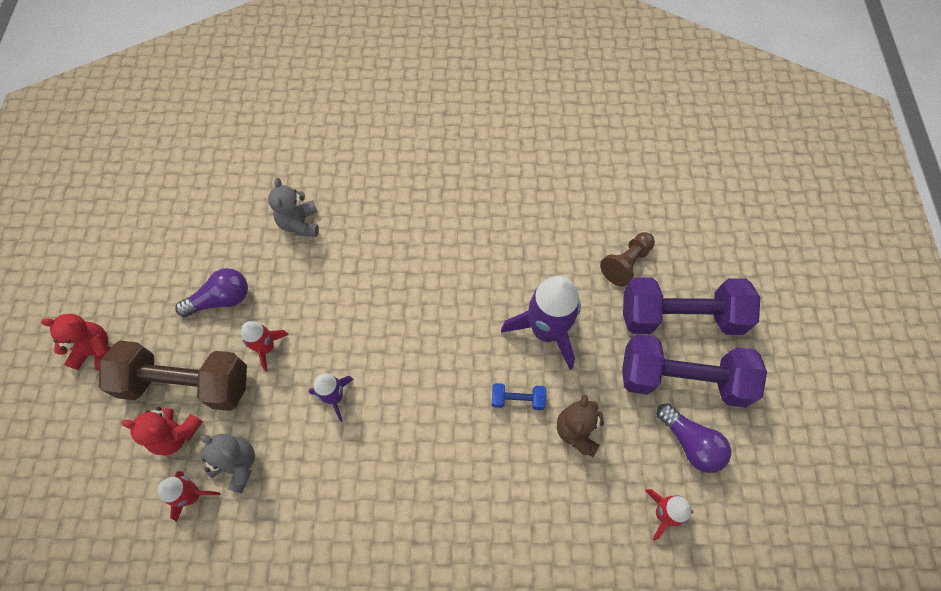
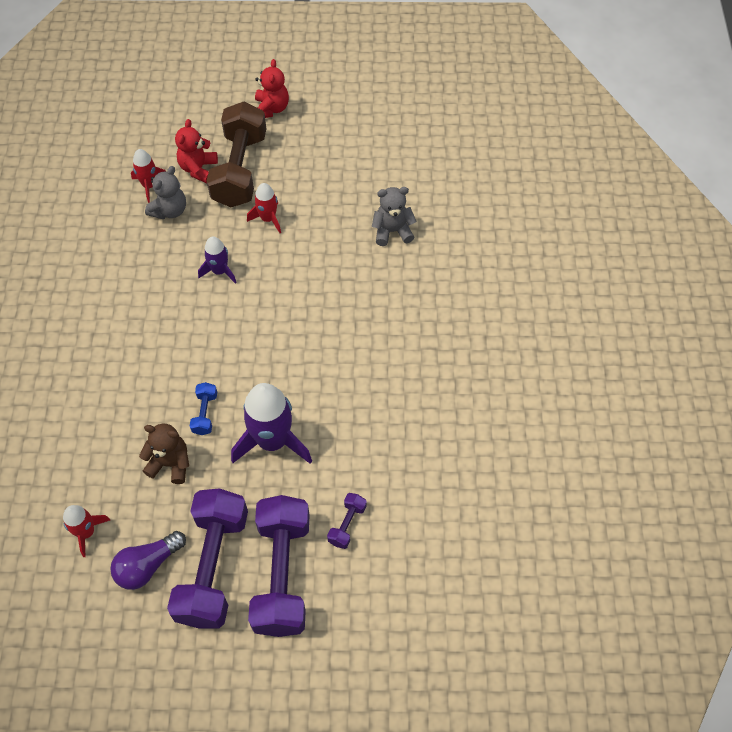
camera: 90 degrees right, 5 degrees down
(221, 299) = (315, 182): purple light bulb -> none
(626, 263) = (347, 524): brown pawn -> purple dumbbell

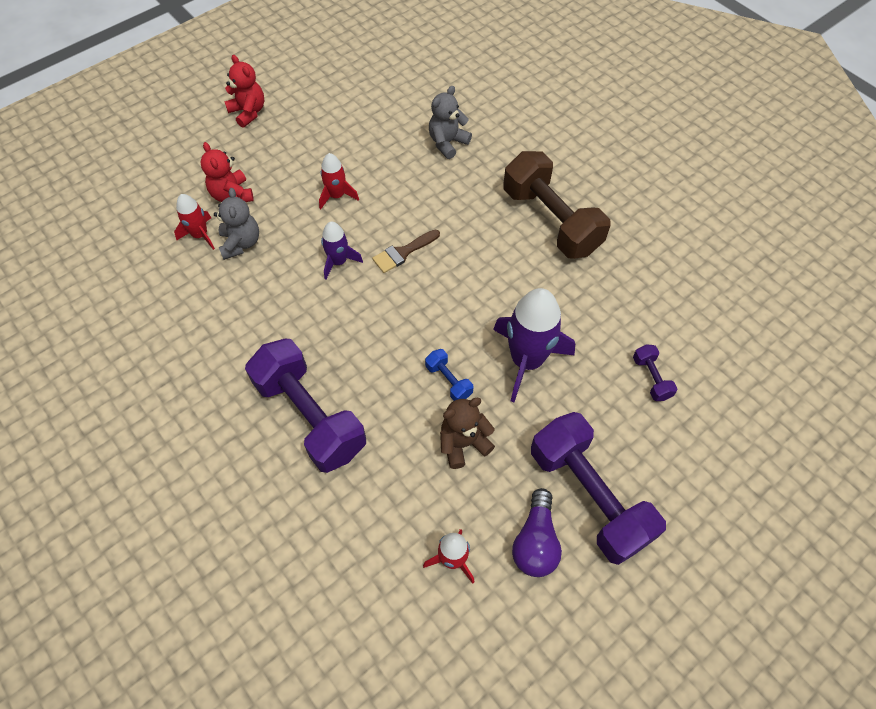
camera: 40 degrees left, 0 degrees up
(239, 169) = (270, 173): brown dumbbell -> brown dumbbell (551, 221)
(270, 296) = (403, 252): none -> brown brush
(282, 574) = (646, 456): purple dumbbell -> purple dumbbell (310, 416)

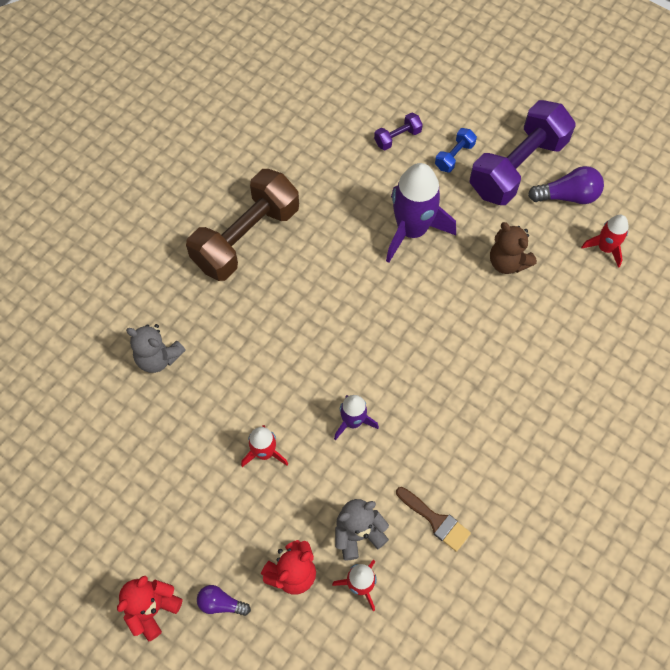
camera: 105 degrees left, 5 degrees up
(232, 149) = (221, 603): none -> purple light bulb
(310, 416) = (530, 391): purple dumbbell -> none
(403, 252) = (323, 362): brown brush -> brown brush (436, 520)
(448, 381) = (453, 287): blue dumbbell -> blue dumbbell (454, 156)

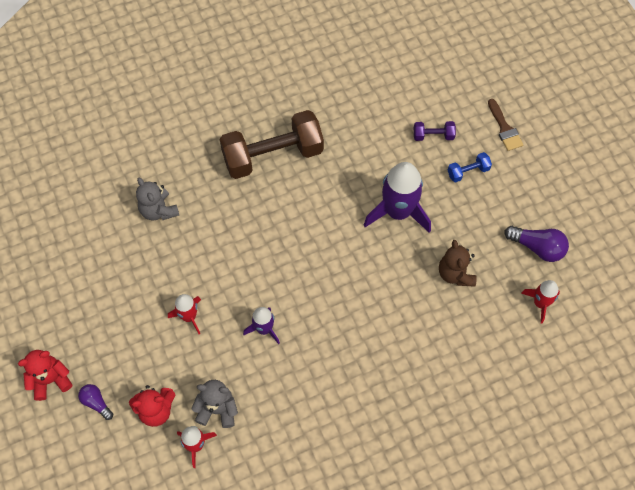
camera: 30 degrees right, 0 degrees up
(436, 520) = (277, 432): brown brush -> brown brush (504, 128)
(517, 167) = (512, 204): purple dumbbell -> none

